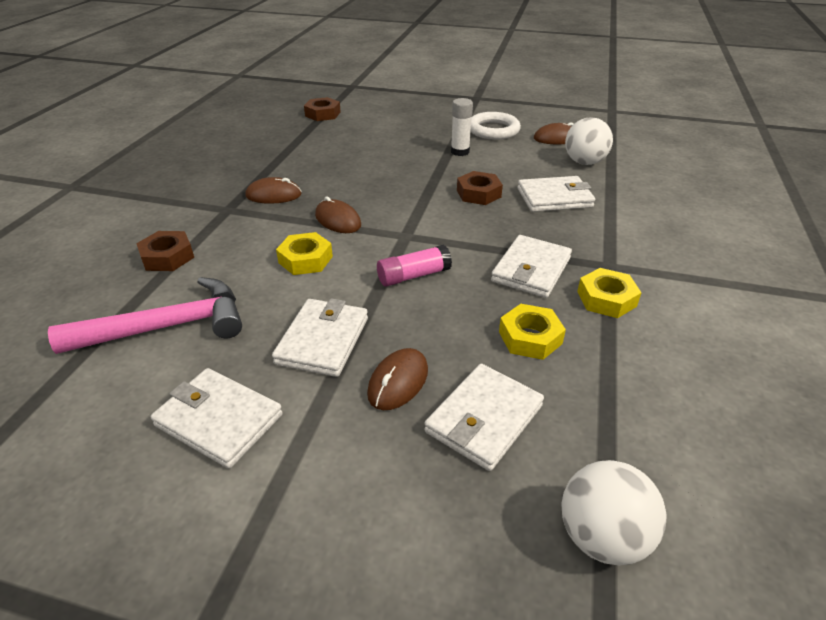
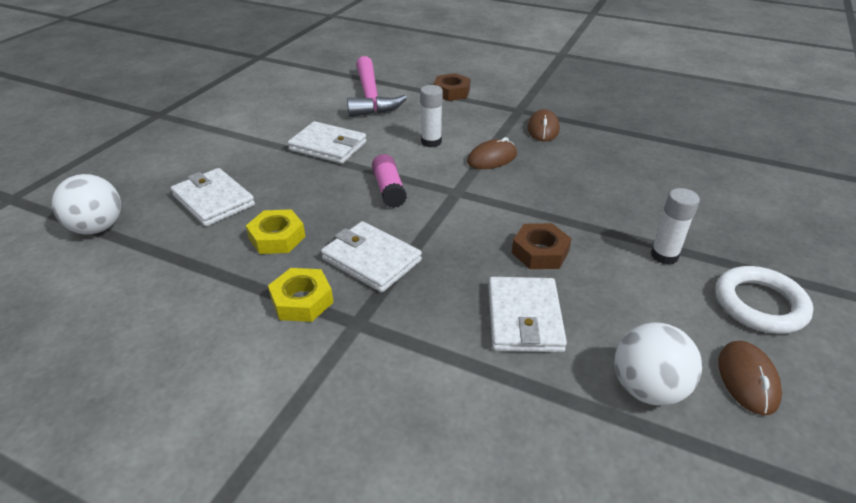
camera: 100 degrees right, 0 degrees up
(219, 420) = (280, 115): white wallet -> none
(305, 259) = (431, 142): yellow nut -> white glue stick
(323, 114) = (760, 158): brown nut -> none
(398, 381) = (270, 171): brown mouse -> none

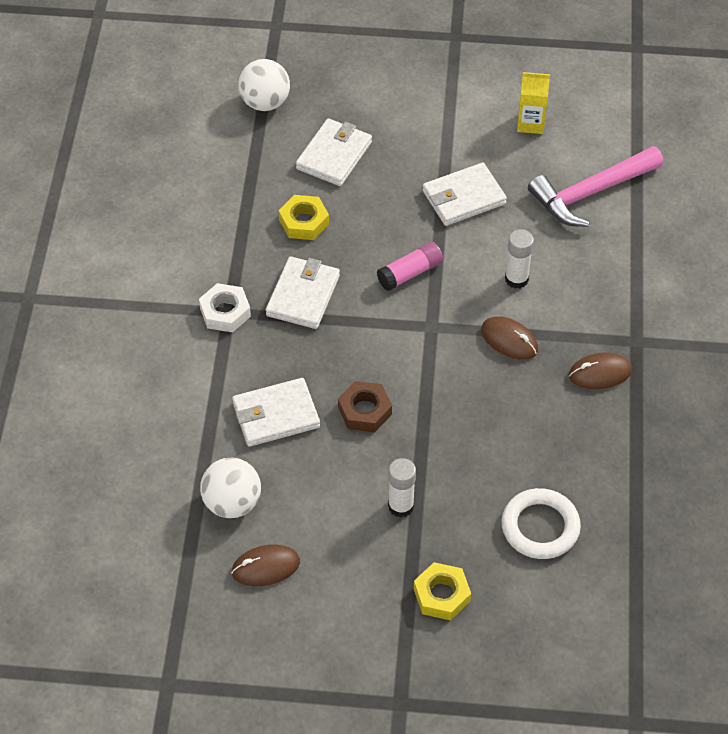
camera: 70 degrees right, 15 degrees up
(282, 104) = (530, 123): none -> yellow carton
(302, 300) = (238, 270): yellow nut -> yellow nut (441, 595)
(328, 146) = (464, 197): white wallet -> white wallet turned 60 degrees clockwise
(355, 326) = (225, 312): none -> white nut
(451, 92) = (647, 264): brown nut -> none
(759, 304) = (360, 580): white ring -> white ring (540, 527)

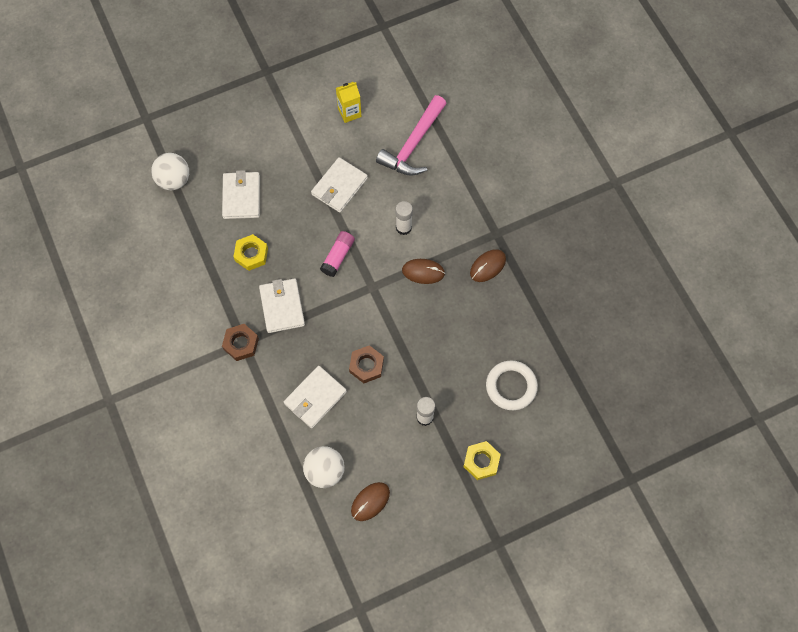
camera: 30 degrees left, 15 degrees up
(225, 312) = (241, 344): white nut -> brown nut

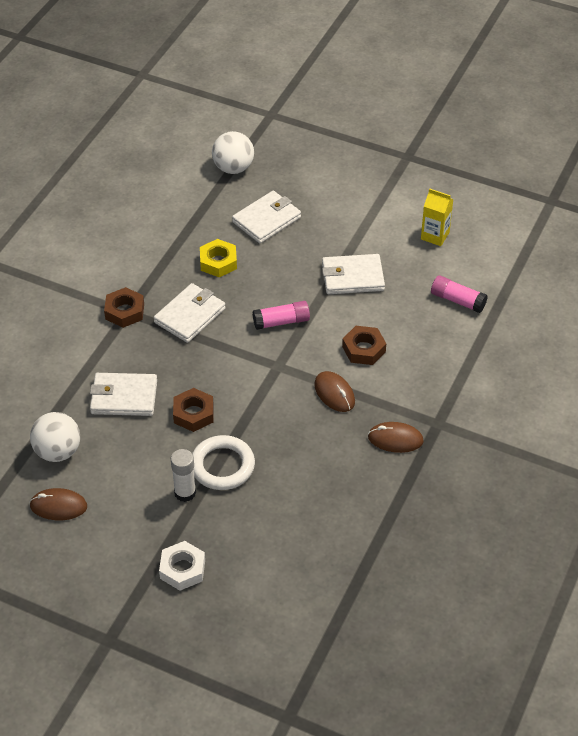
camera: 50 degrees right, 20 degrees down
(403, 227) = (364, 349): white glue stick -> brown nut
(413, 144) = (457, 300): pink hammer -> pink glue stick
(481, 461) = (182, 569): yellow nut -> white nut
(511, 386) = (287, 542): white ring -> white ring (222, 466)

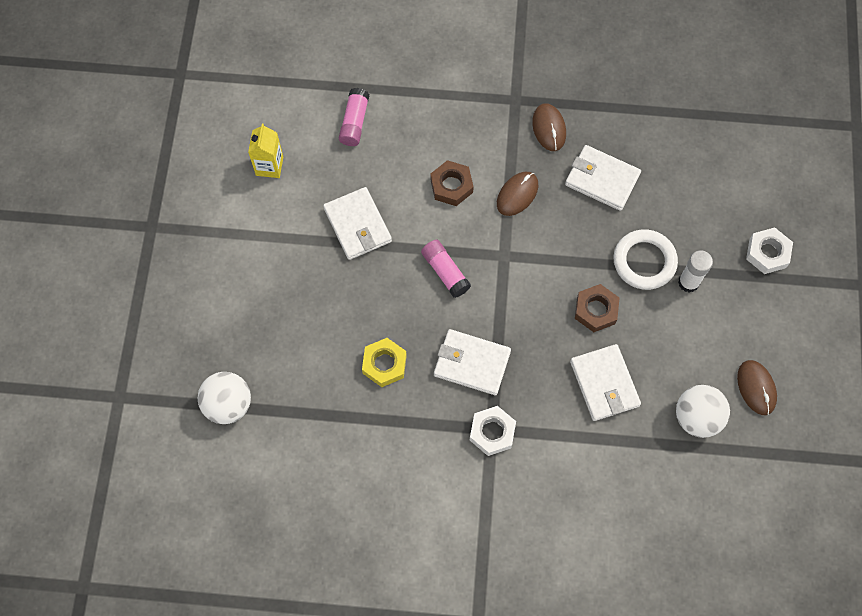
camera: 110 degrees left, 20 degrees up
(124, 311) = (492, 432): brown nut -> white nut
(266, 220) = (302, 338): white wallet -> white wallet (602, 179)

